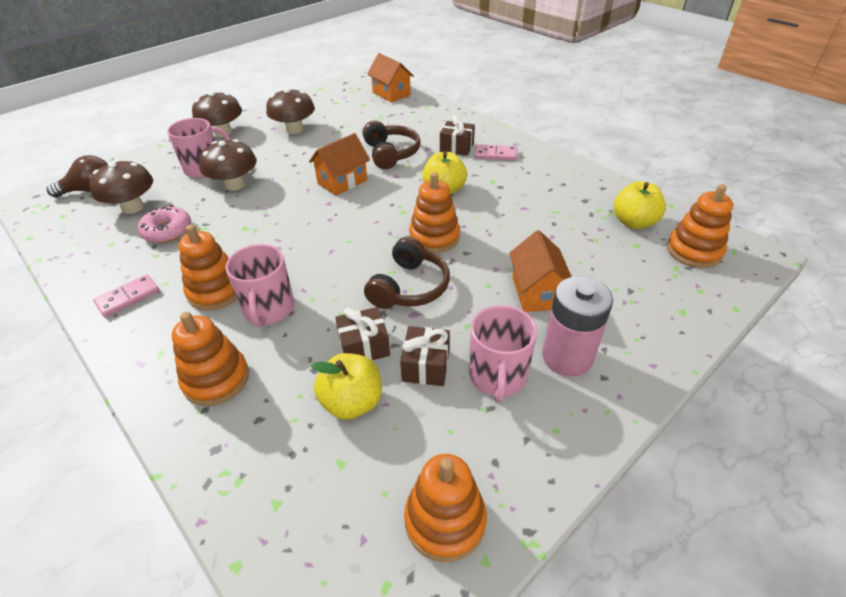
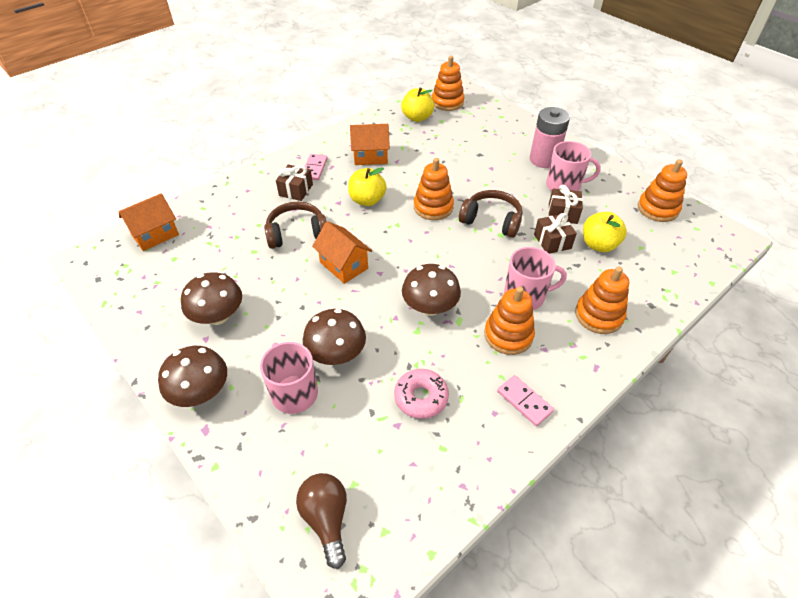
camera: 90 degrees left, 5 degrees up
(132, 207) = (372, 449): brown mushroom -> brown mushroom (430, 307)
(537, 292) = (491, 164): orange house -> orange house (370, 157)

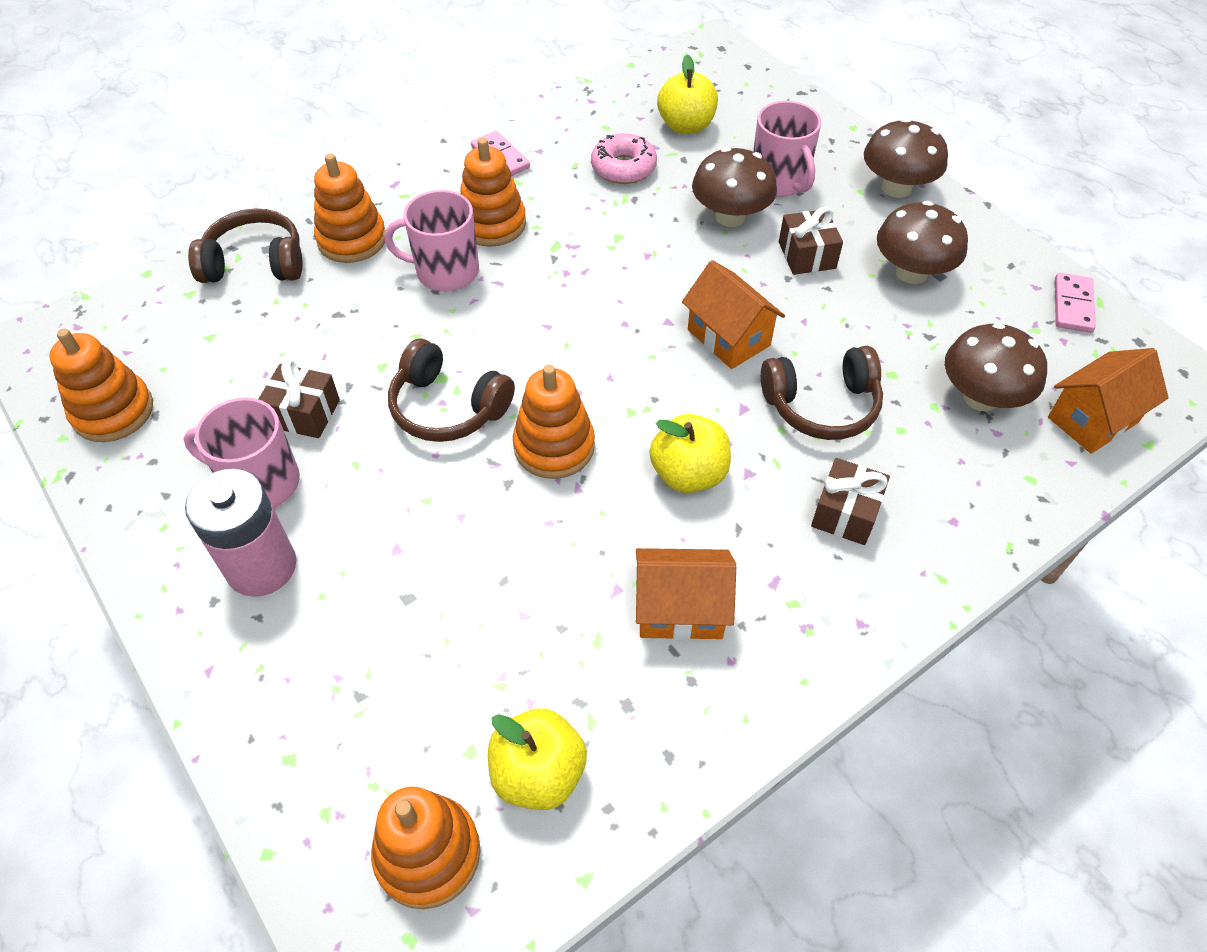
camera: 175 degrees left, 5 degrees up
(314, 168) = (814, 578): pink domino -> pink domino (1072, 305)
(326, 519) = (728, 88): brown light bulb -> none
(430, 307) = (594, 265): brown mushroom -> brown mushroom (981, 397)
(552, 241) = (355, 357): brown gift -> brown gift (807, 255)
(598, 245) = (278, 346): yellow apple -> yellow apple (686, 126)
(650, 294) = (255, 263): none -> brown headphones

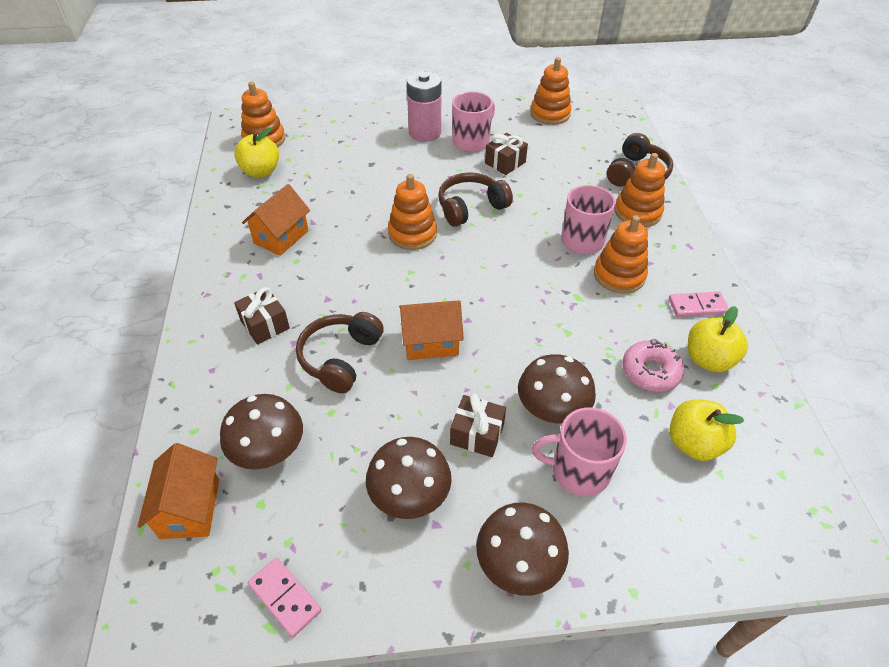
camera: 120 degrees right, 5 degrees down
(688, 474) = (349, 275): yellow apple -> yellow apple (708, 359)

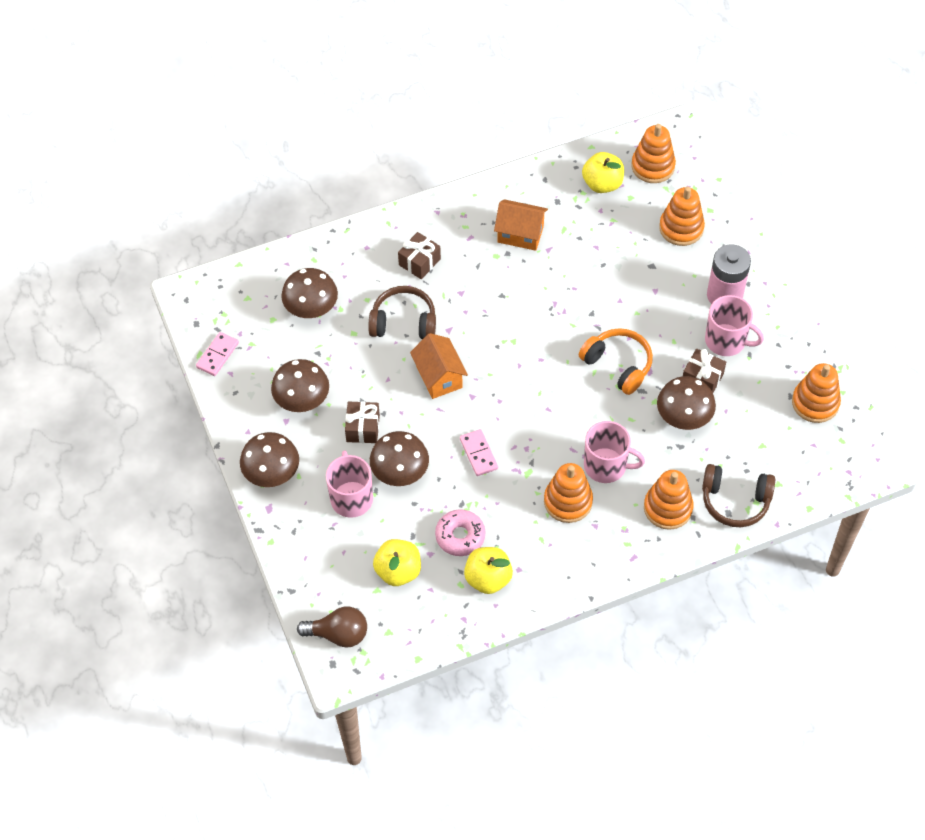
camera: 75 degrees right, 10 degrees up
(190, 508) = (258, 283): orange house -> none
(412, 234) = (562, 329): orange stacking toy -> orange stacking toy (681, 228)
(471, 207) = (618, 365): brown headphones -> orange headphones
(542, 182) = (683, 417): none -> brown mushroom
(697, 306) = (550, 567): pink domino -> pink domino (478, 454)
(788, 534) = (338, 634): none -> brown light bulb

